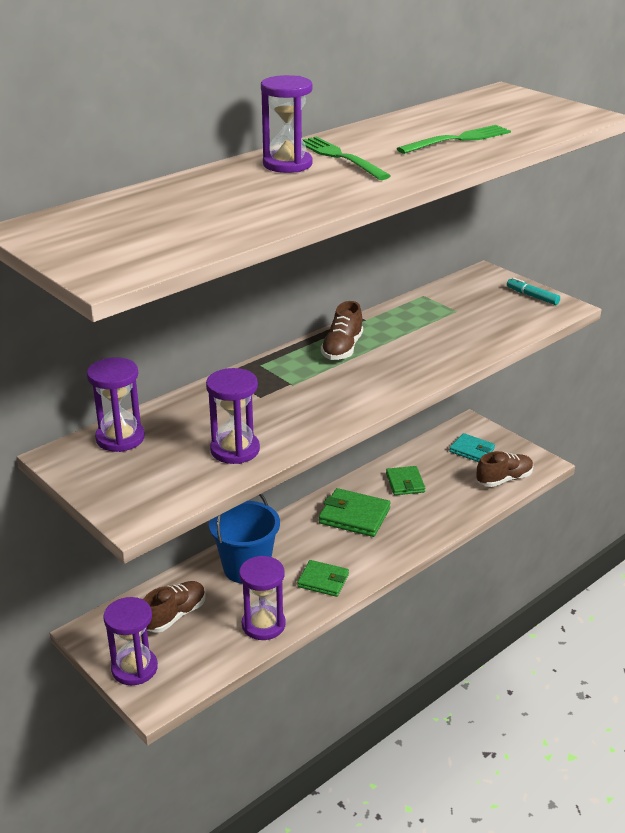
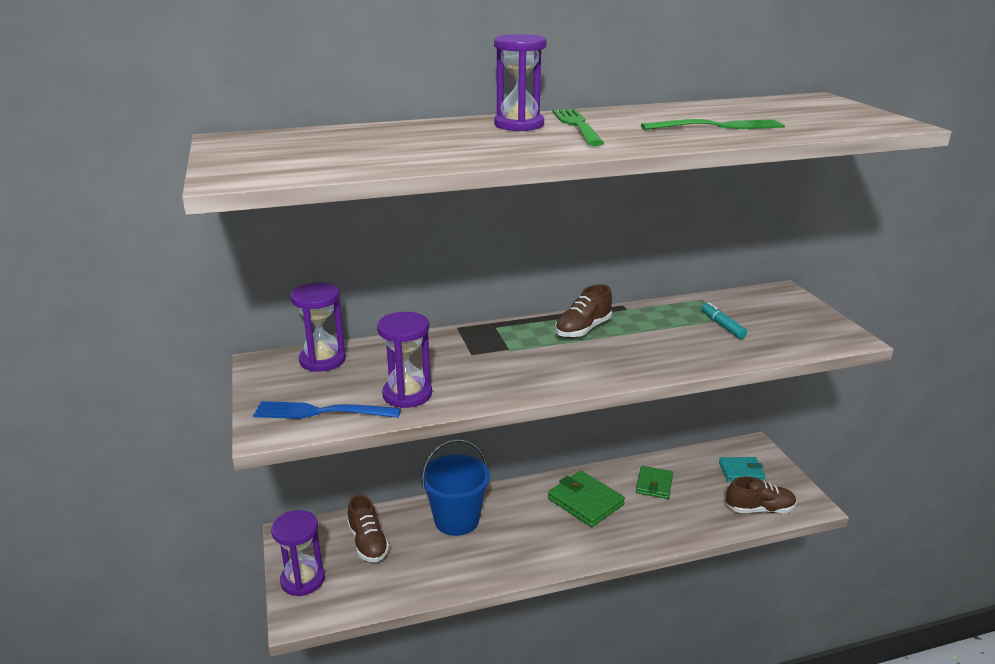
camera: 25 degrees right, 5 degrees down
(168, 487) = (320, 412): none -> blue fork
(175, 615) = (368, 543): brown shoe -> brown shoe turned 90 degrees clockwise
(263, 625) = (436, 578): purple hourglass -> none
(323, 581) = (517, 554): green wallet -> none
(471, 450) = (741, 471): turquoise wallet -> turquoise wallet turned 60 degrees counterclockwise
(532, 296) = (819, 322): turquoise marker -> turquoise marker (722, 325)

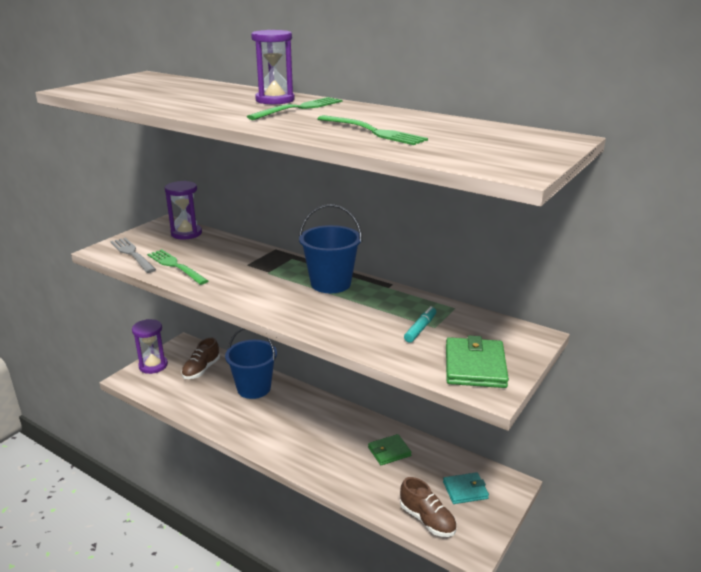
camera: 50 degrees right, 0 degrees up
(320, 412) = (132, 254): blue fork -> grey fork
(407, 394) = (175, 266): purple hourglass -> green fork
(583, 329) = (331, 283): brown shoe -> blue bucket
(585, 501) = (331, 429): green wallet -> green wallet (475, 366)
(741, 471) = (465, 490): turquoise wallet -> turquoise wallet turned 60 degrees counterclockwise

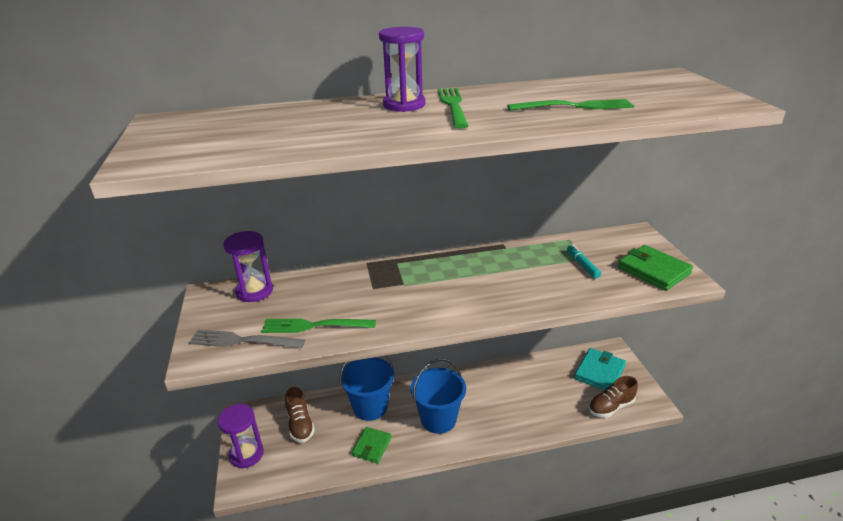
camera: 45 degrees left, 5 degrees up
(331, 283) = (466, 267): blue bucket -> blue bucket (438, 419)
(389, 451) = (528, 381): green wallet -> green wallet (372, 446)
(427, 520) = (611, 407): brown shoe -> brown shoe turned 150 degrees clockwise
(465, 490) = (599, 372): turquoise wallet -> turquoise wallet, size x1.50

